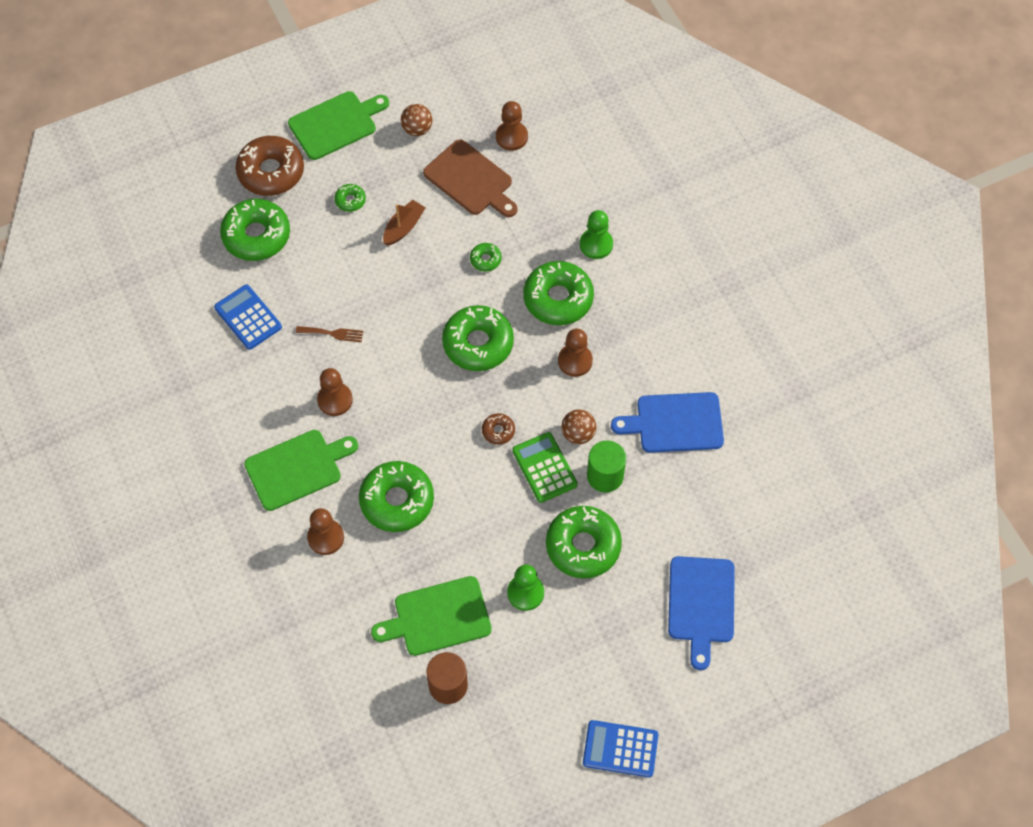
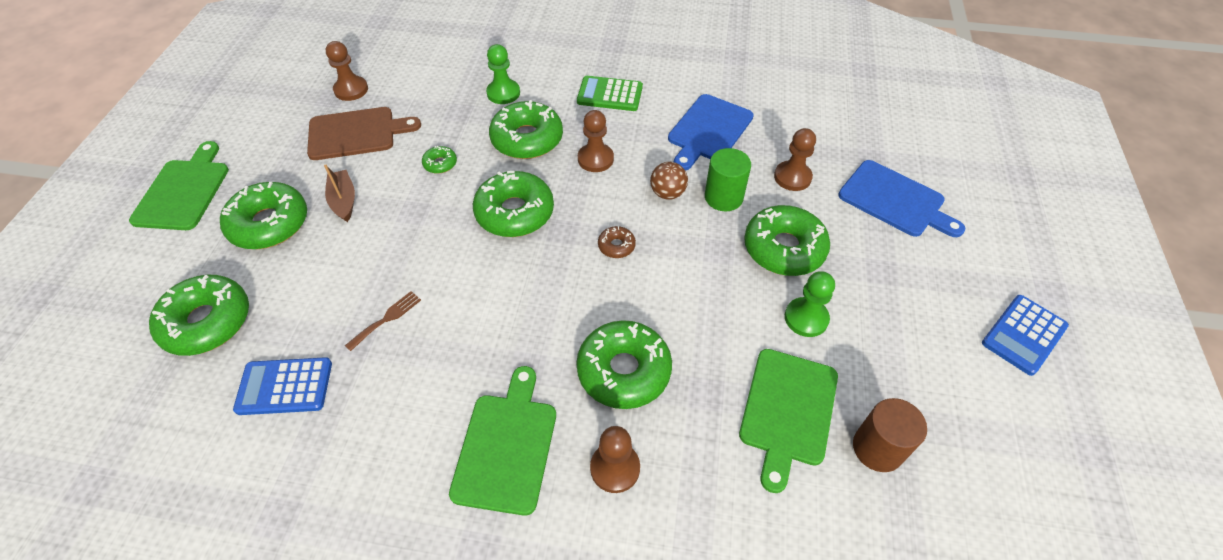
camera: 55 degrees left, 10 degrees down
(271, 172) = (159, 268): brown donut -> none
(335, 400) = (461, 360): brown pawn -> brown pawn (792, 177)
(350, 200) = (269, 224): green donut -> green donut, size x2.19
(417, 129) = (266, 140): brown ball -> none
(544, 468) = (682, 233): green calculator -> green calculator (610, 94)

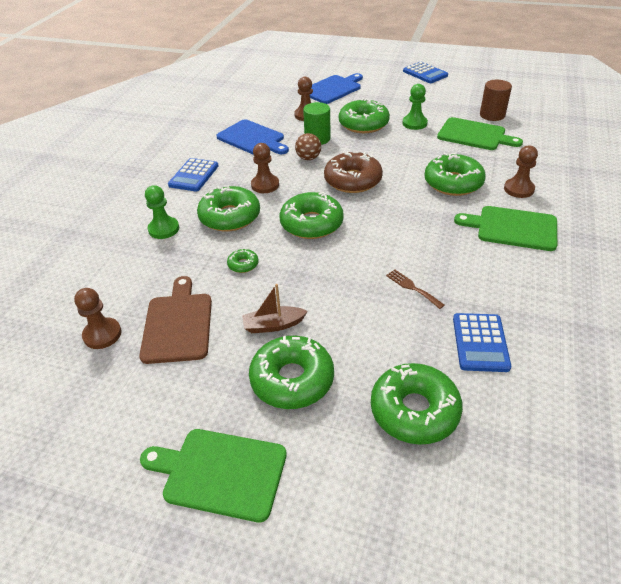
camera: 80 degrees left, 10 degrees down
(610, 94) = (194, 175): green calculator -> blue calculator
(616, 246) = (353, 180): brown donut -> brown donut, size x2.19

